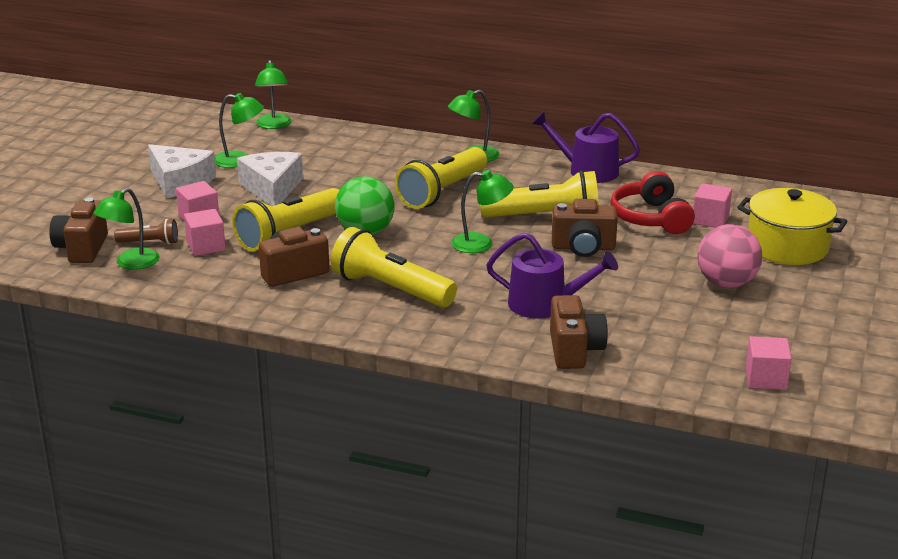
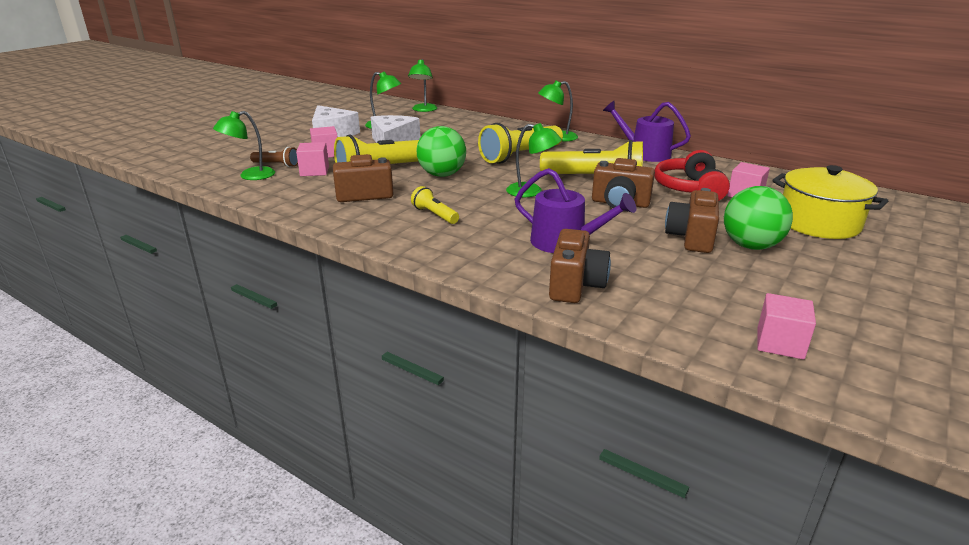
camera: 15 degrees right, 0 degrees up
(82, 249) = (226, 164): brown camera -> brown camera (691, 238)
(391, 289) = (435, 215): yellow flashlight -> yellow flashlight, size x0.50
(726, 283) = (750, 246): pink ball -> green ball

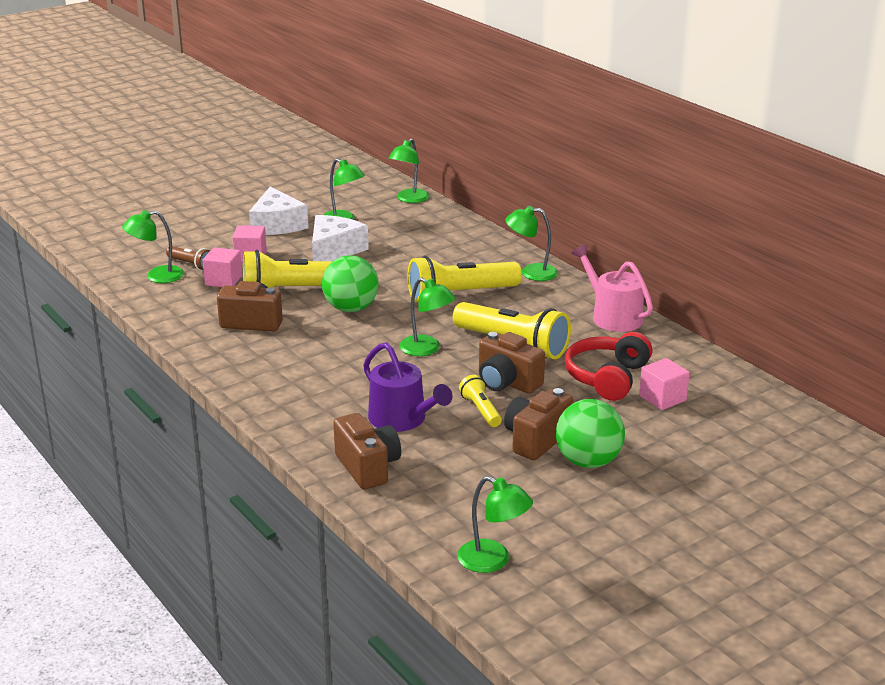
camera: 20 degrees right, 0 degrees up
(435, 215) = (303, 361): yellow flashlight -> yellow flashlight (481, 410)
(575, 285) = (368, 467): brown camera -> brown camera turned 60 degrees counterclockwise
(645, 153) = (612, 316): purple watering can -> pink watering can
(780, 343) = (493, 561): pink cube -> green lamp
(818, 223) = (700, 450): yellow pot -> none

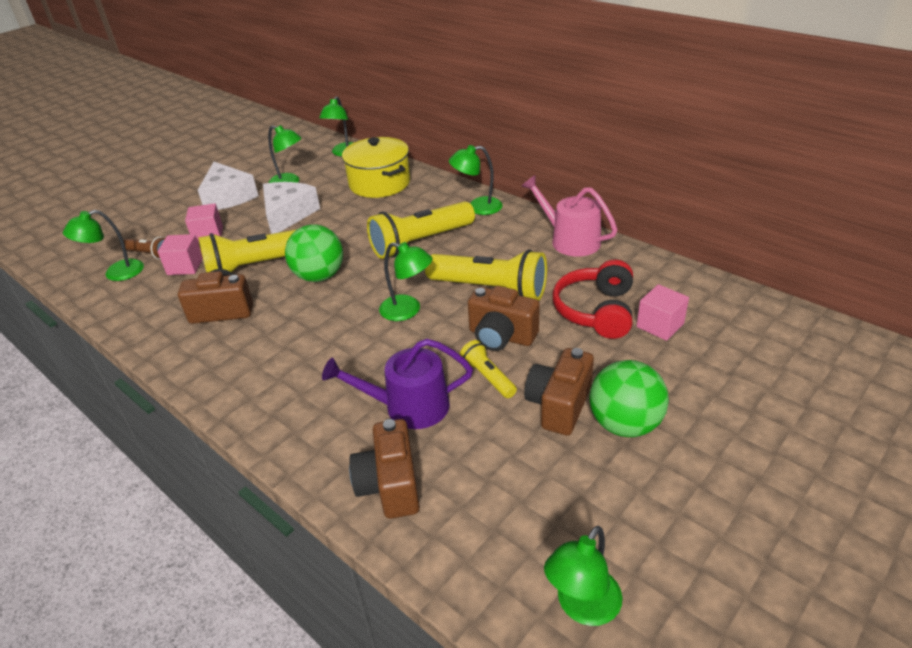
camera: 10 degrees left, 10 degrees up
(368, 467) = (390, 485): brown camera -> brown camera turned 150 degrees counterclockwise
(402, 419) = (409, 406): purple watering can -> purple watering can turned 135 degrees clockwise
(437, 235) = (379, 183): none -> yellow pot
(493, 561) = (582, 607): green lamp -> green lamp turned 105 degrees clockwise

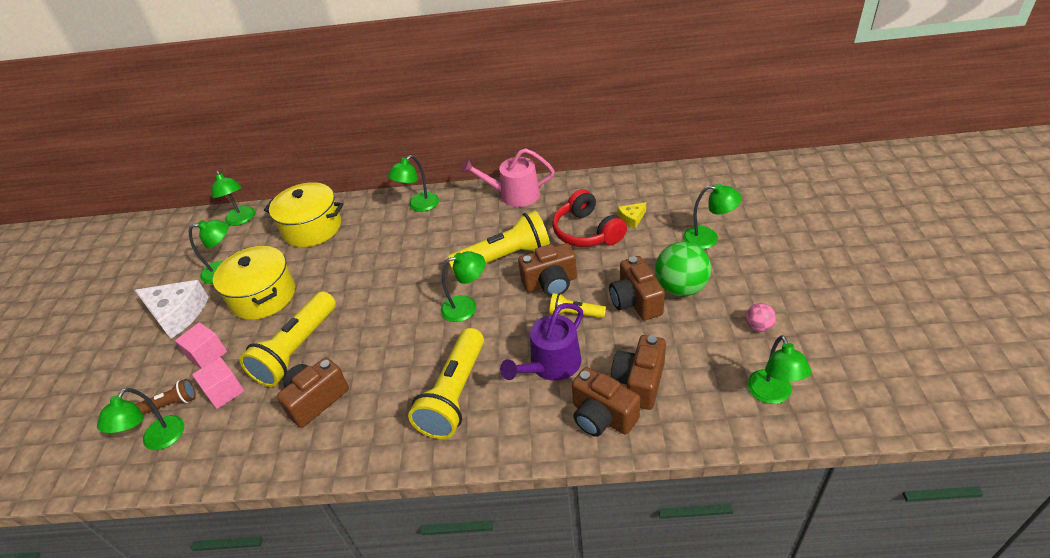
camera: 40 degrees left, 5 degrees up
(288, 215) = (263, 296): white cheese -> yellow pot
(319, 276) = (363, 325): green ball -> none
(420, 242) = (409, 254): yellow flashlight -> yellow flashlight (454, 394)
(463, 482) = (639, 382): none -> brown camera
(660, 325) = (632, 219): pink cube -> yellow cheese
(663, 525) = (758, 326): none -> pink ball
(724, 395) = (708, 238): none -> green lamp

